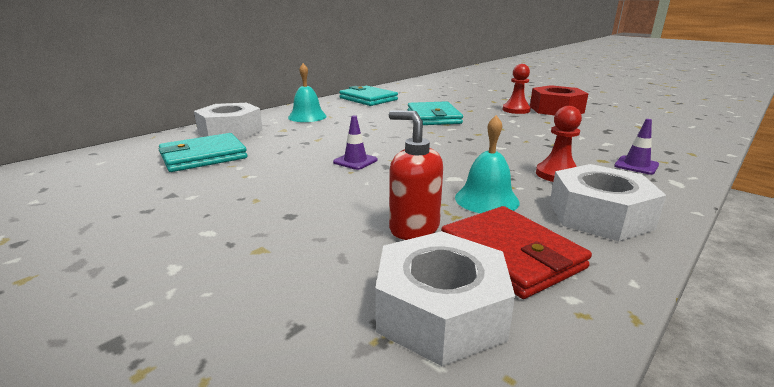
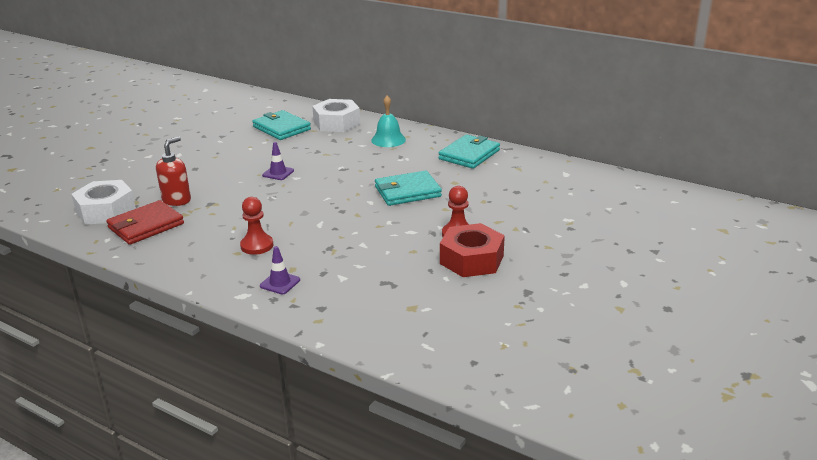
camera: 80 degrees right, 5 degrees up
(486, 199) = (212, 219): turquoise bell -> none
(599, 215) = (187, 255): white nut -> none

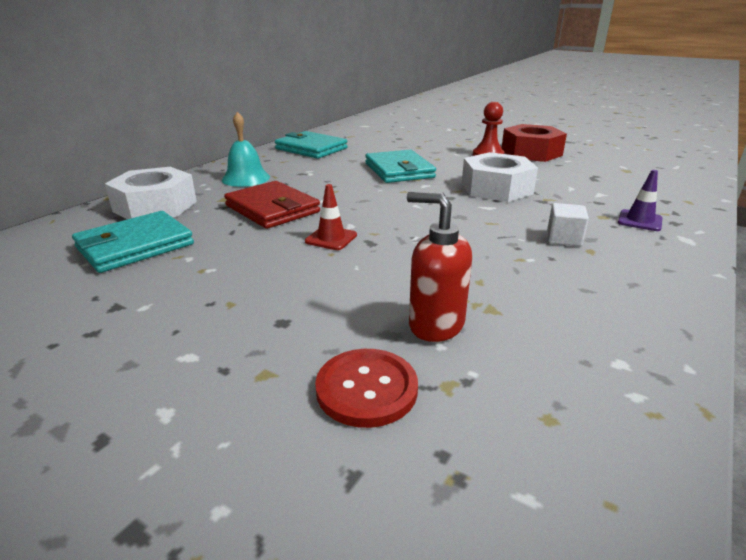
camera: 90 degrees left, 0 degrees up
(106, 211) = (506, 430): white nut -> white nut (496, 188)
(141, 186) = (366, 389): none -> red button
(146, 226) = (554, 347): red wallet -> red wallet (272, 209)
(257, 246) = (563, 239): red pawn -> white cube
(278, 173) = (331, 238): purple traffic cone -> red traffic cone

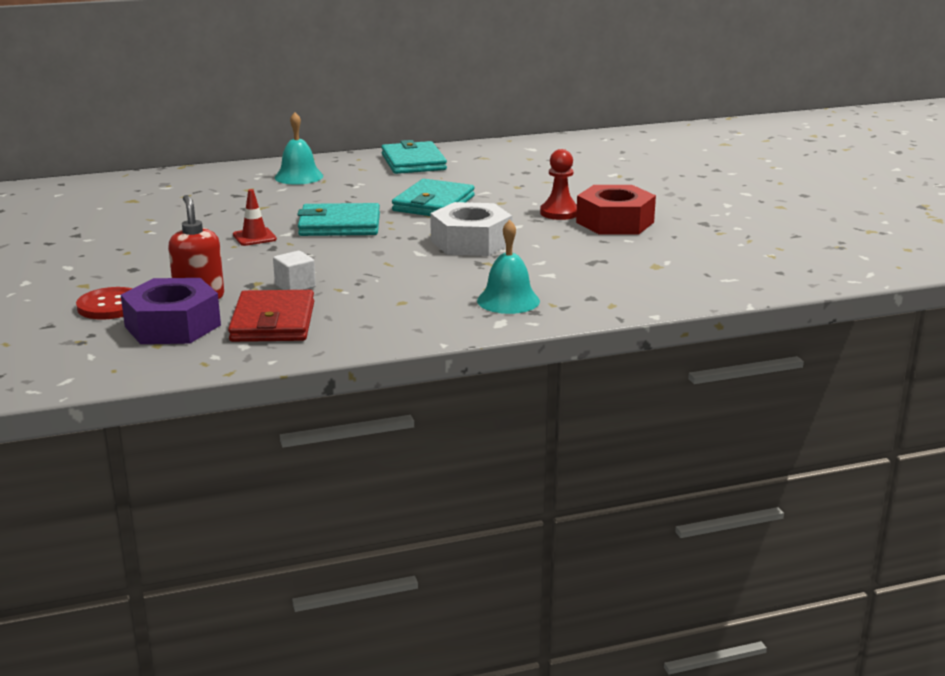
camera: 40 degrees right, 5 degrees down
(135, 246) = (139, 205): turquoise wallet -> turquoise wallet (339, 225)
(155, 206) = (197, 182): white nut -> none
(272, 209) = (264, 206): red wallet -> red wallet (273, 322)
(499, 378) = (173, 326): none -> purple nut
(563, 239) = (406, 289): white cube -> white cube (295, 286)
(639, 221) = (508, 300): purple traffic cone -> turquoise bell

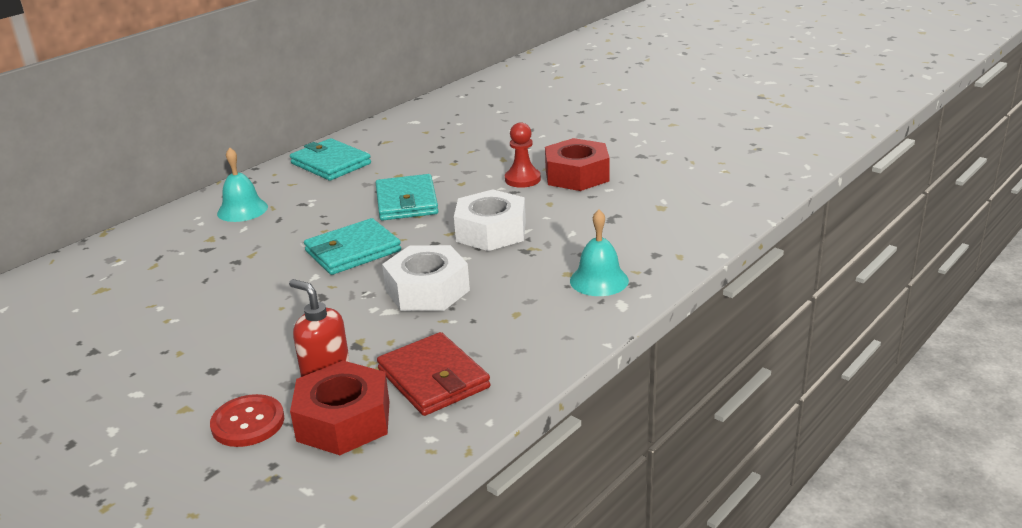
camera: 30 degrees left, 5 degrees up
(173, 326) = (344, 421): purple nut -> red nut
(254, 237) = (289, 291): red traffic cone -> none
(295, 286) = (401, 331): white cube -> none
(356, 266) = (427, 290): none -> white nut

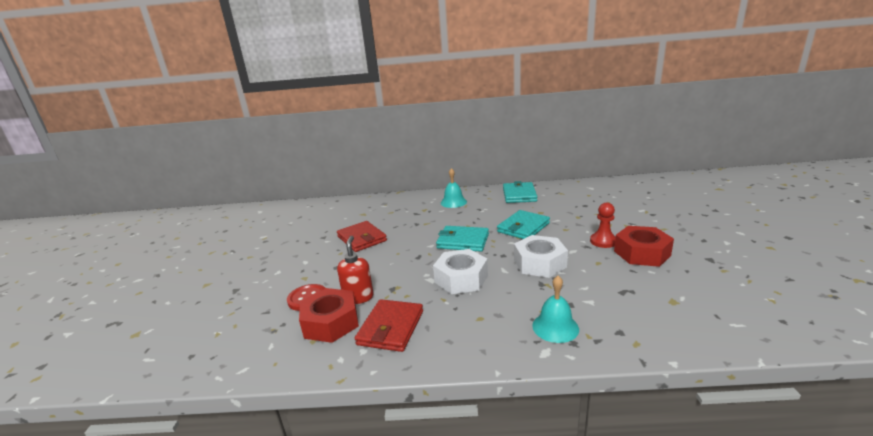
camera: 50 degrees right, 5 degrees down
(178, 319) = (362, 238): none -> red wallet

